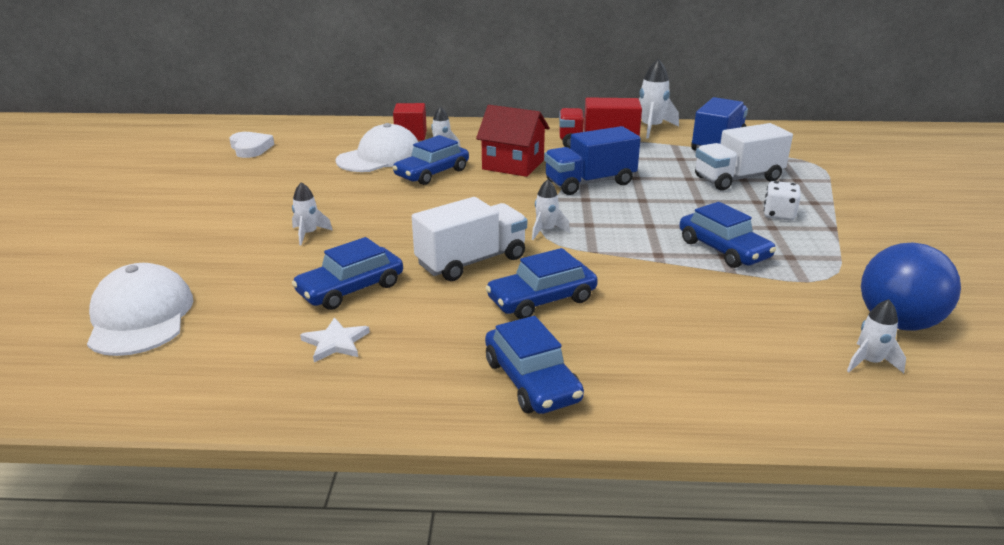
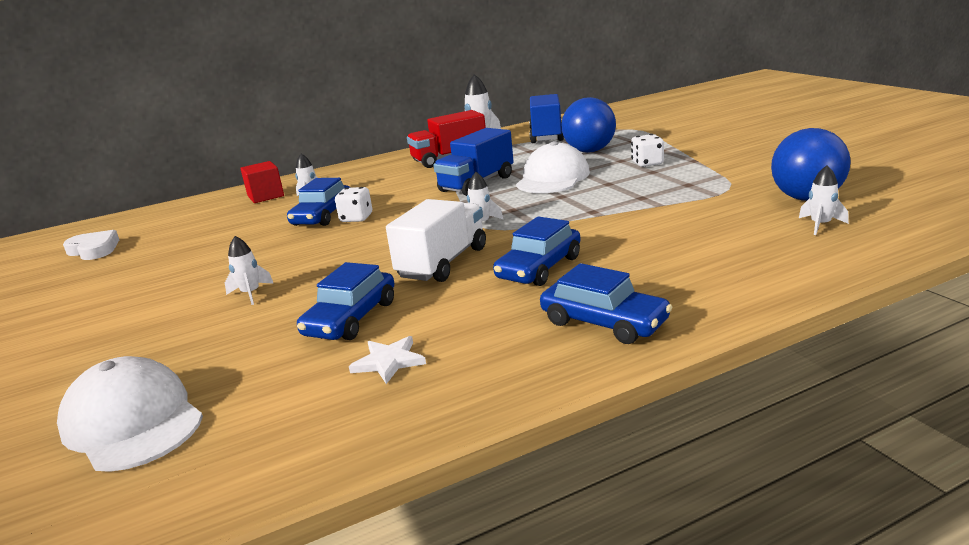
camera: 25 degrees left, 5 degrees down
(380, 157) = (253, 219): white cap -> white cap (553, 178)
(454, 186) = (356, 218): none -> white dice
(513, 165) = (393, 190): red house -> none
(723, 249) = (636, 194): blue car -> none
(738, 179) = (589, 151): white truck -> blue ball

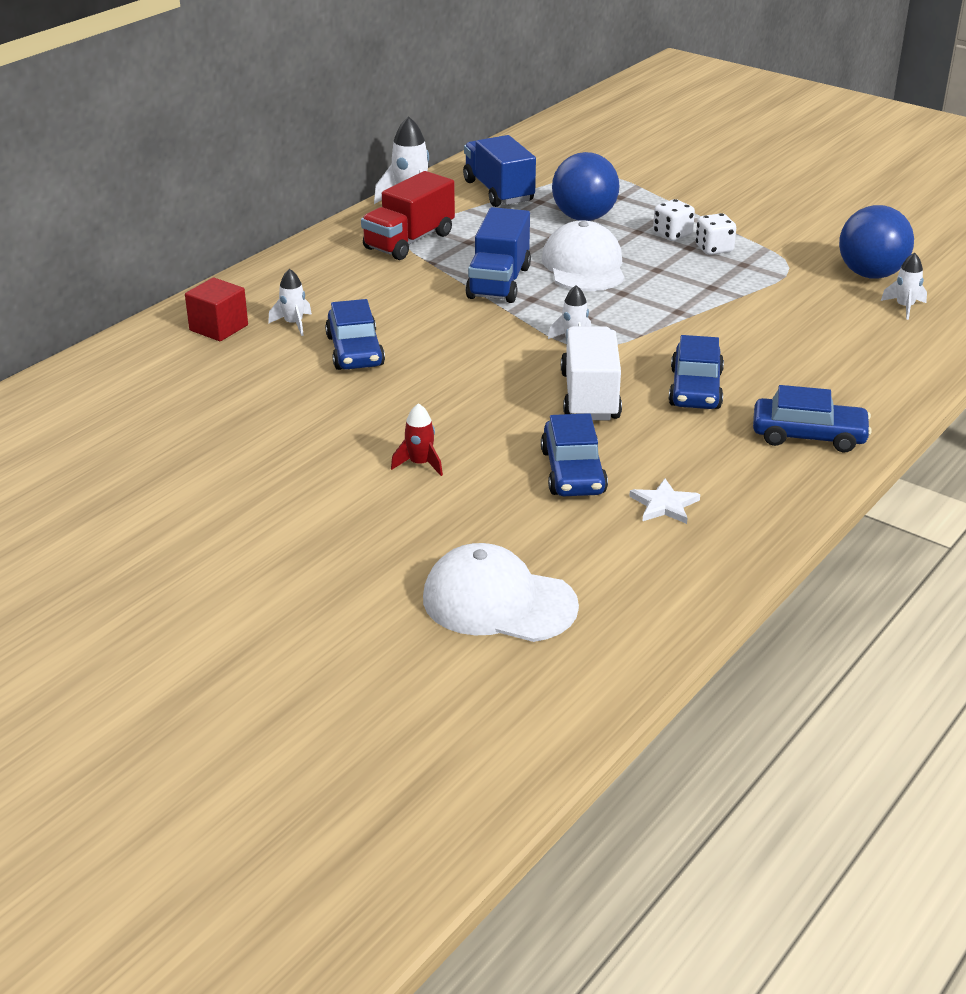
camera: 30 degrees left, 10 degrees up
(94, 250) = (89, 441): white heart -> none
(251, 293) = (420, 464): white rocket -> red rocket
(356, 218) = (407, 350): white dice -> white dice (714, 249)

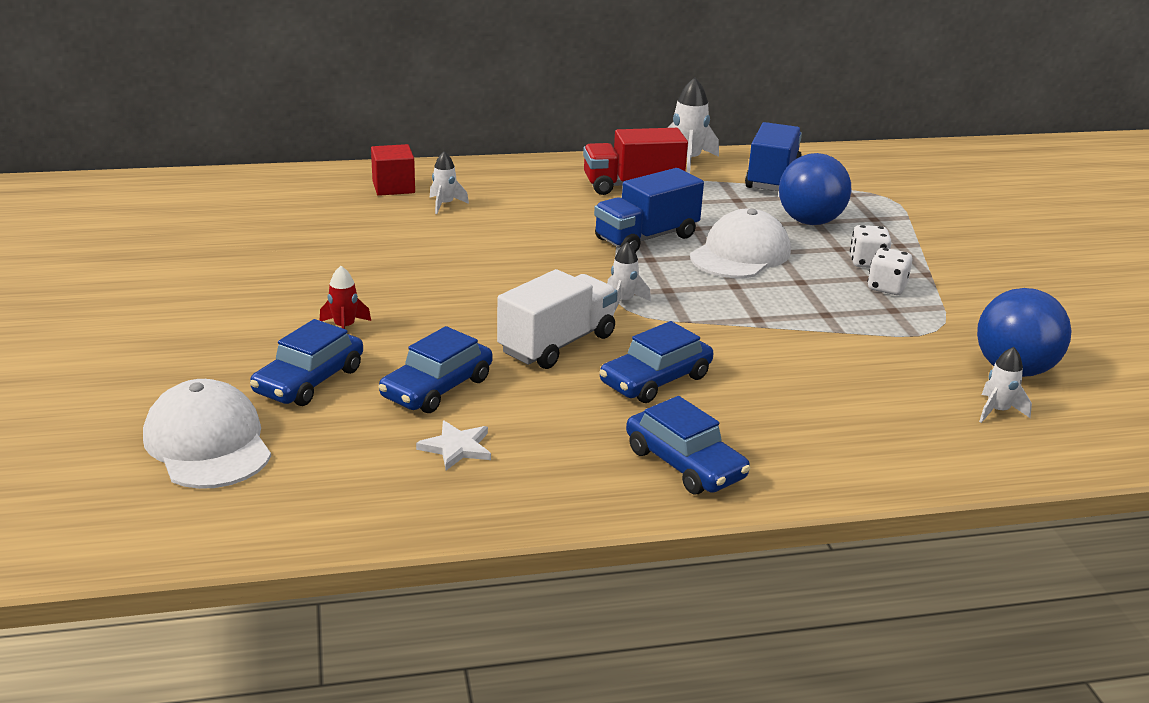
camera: 40 degrees right, 5 degrees down
(355, 351) = (450, 238): blue car -> blue car (309, 381)

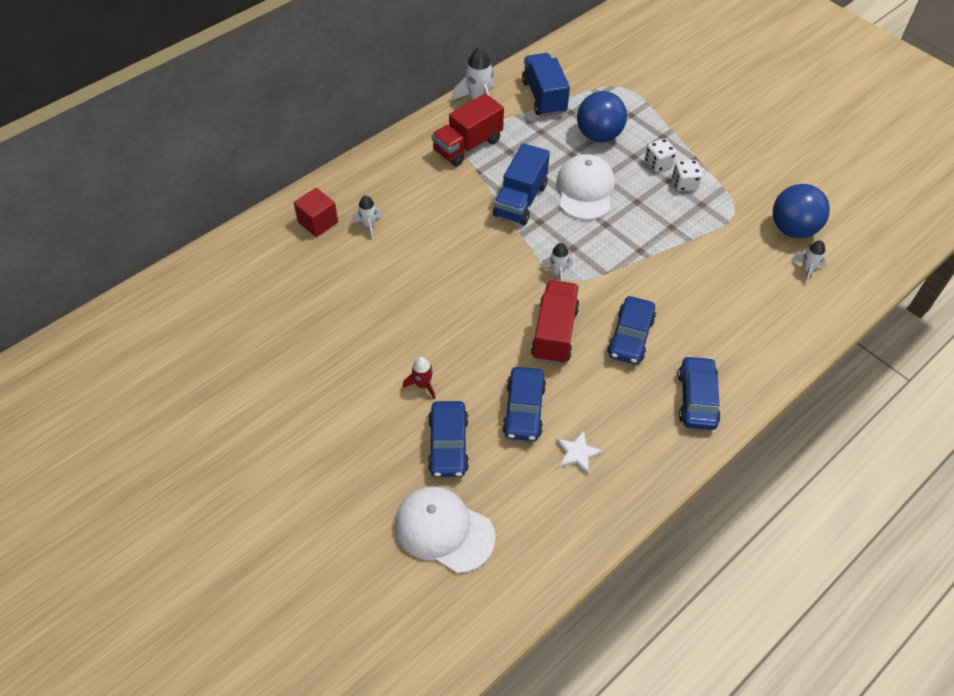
camera: 30 degrees left, 25 degrees up
(557, 344) = (554, 333): white truck -> red truck
(684, 464) = (697, 399): blue car -> blue car turned 105 degrees counterclockwise

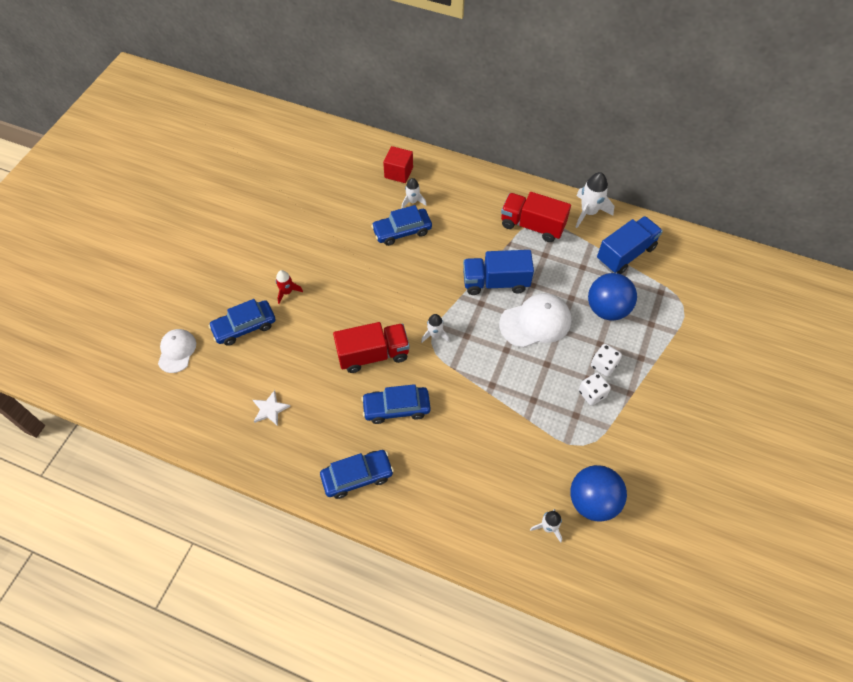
camera: 65 degrees right, 5 degrees up
(444, 530) = (177, 351): white cap -> white cap, size x0.64
(523, 410) = (293, 361): blue car -> blue car (402, 231)

